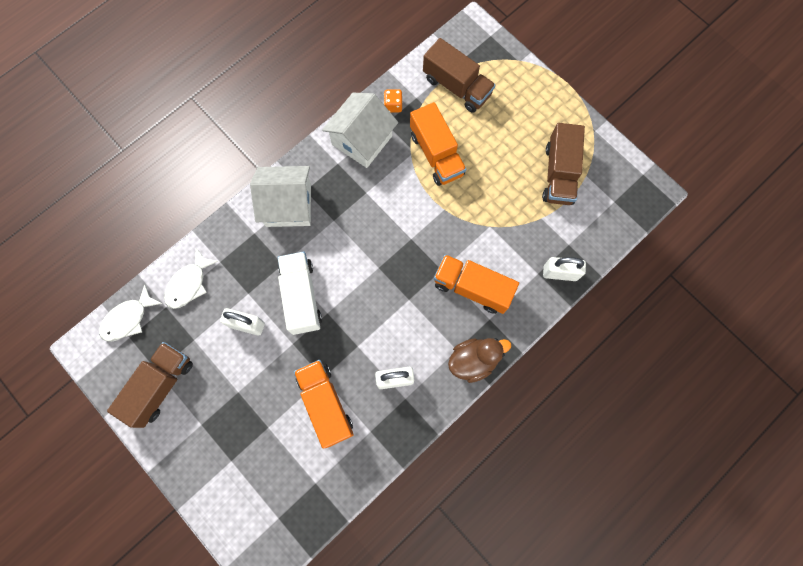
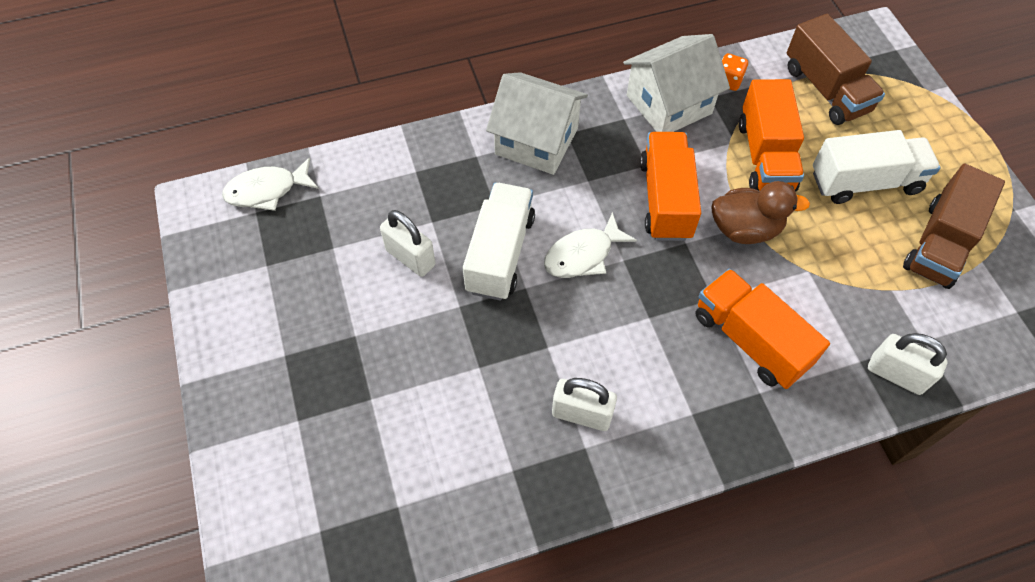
camera: 25 degrees right, 15 degrees down
(160, 386) = (260, 284): brown truck -> none
(189, 284) = (363, 181): white fish -> white fish (583, 255)
(325, 404) = (466, 404): orange truck -> orange truck (665, 199)
(473, 361) = (712, 440): brown duck -> brown duck (745, 229)
(503, 148) = (865, 182): none -> white truck

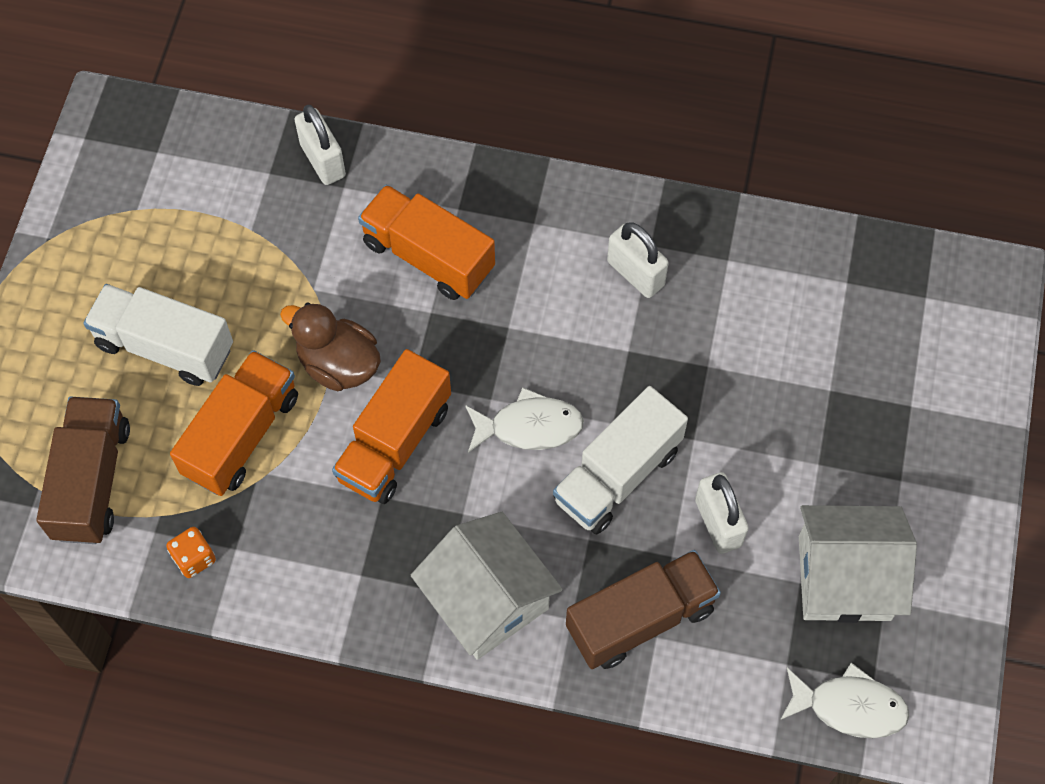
camera: 150 degrees left, 5 degrees up
(669, 104) = (293, 564): white house -> white house (844, 578)
(750, 340) = (428, 256): orange truck -> orange truck turned 135 degrees clockwise
(939, 244) = (159, 246): brown truck -> brown truck (640, 619)

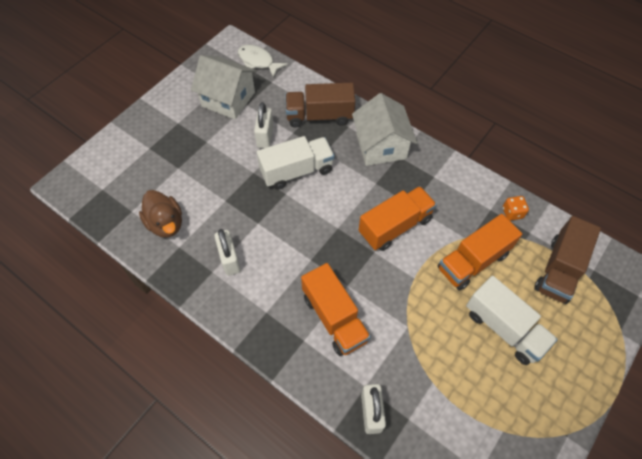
camera: 155 degrees left, 5 degrees down
(338, 364) = (409, 277): brown duck -> brown duck (166, 223)
(529, 427) = (326, 207): white fish -> none

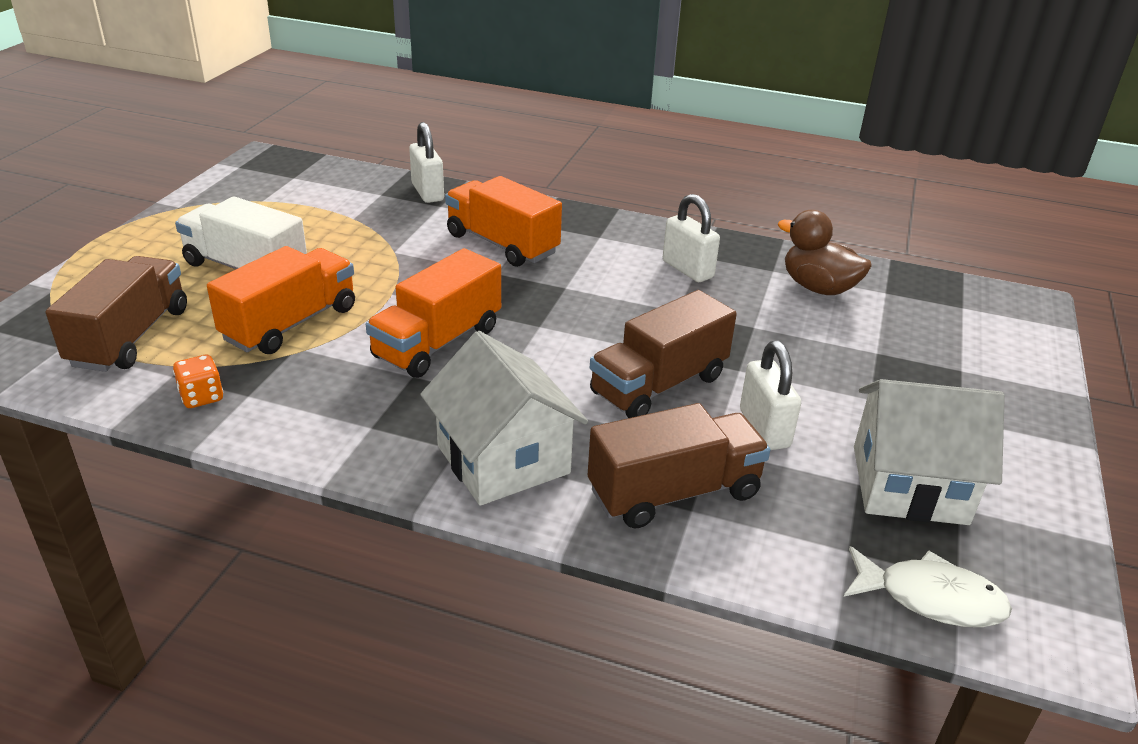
camera: 160 degrees right, 25 degrees down
(297, 171) = (658, 385): white truck -> brown truck

